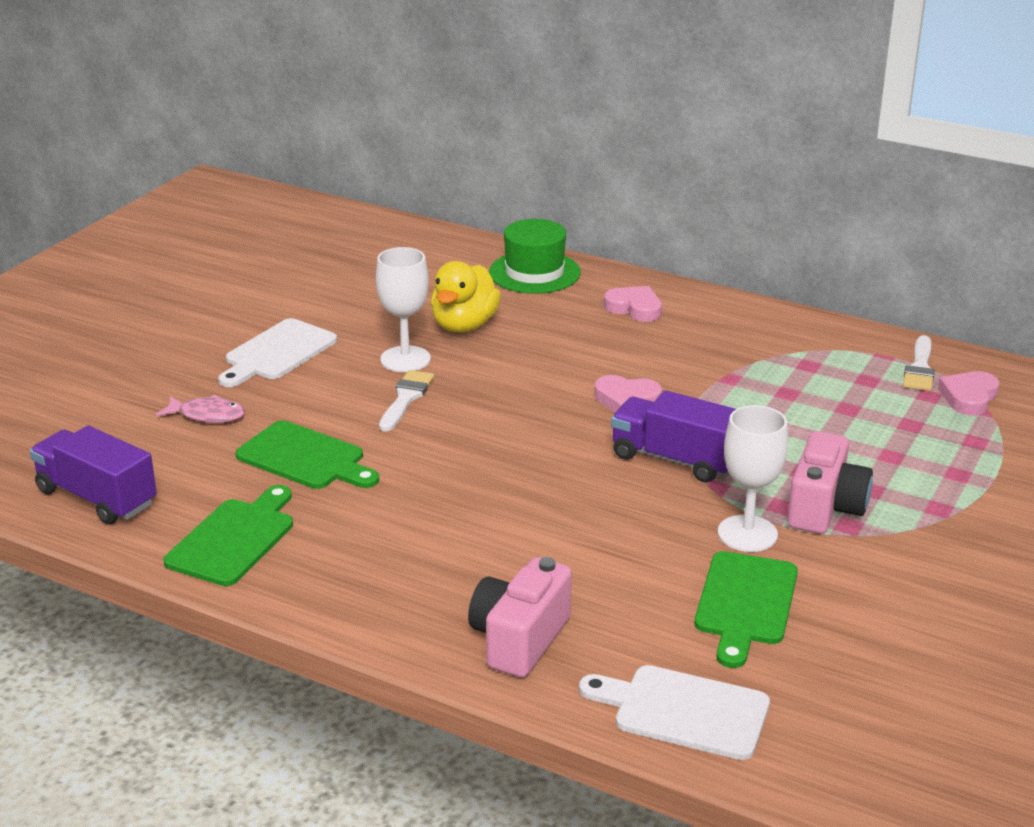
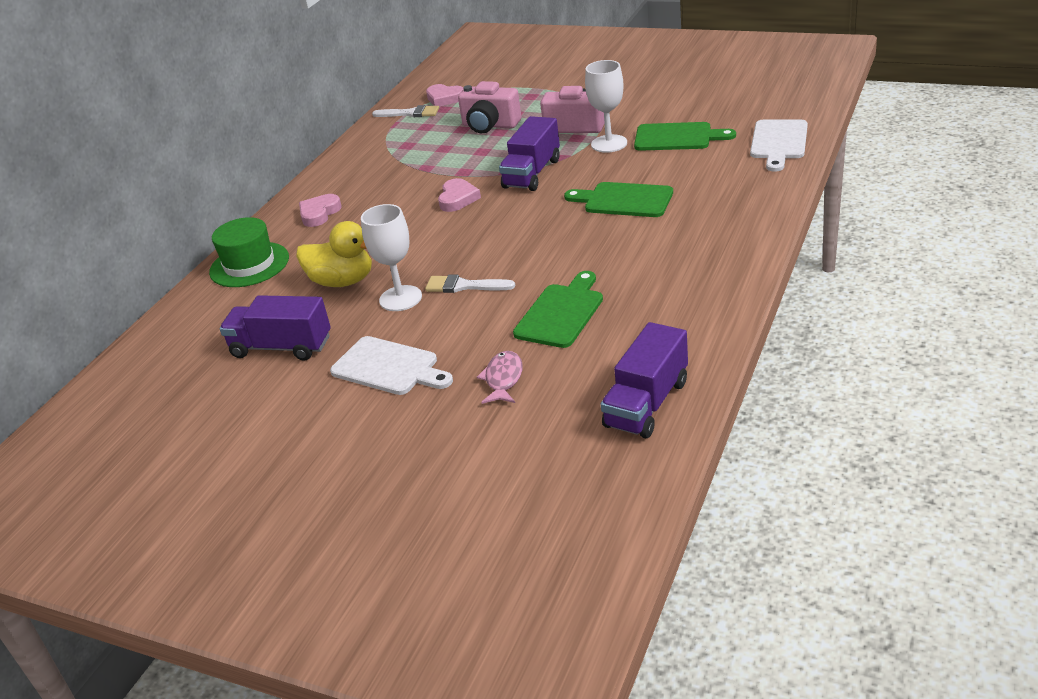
camera: 90 degrees left, 5 degrees up
(234, 539) = (680, 319): green cutting board -> green cutting board (624, 200)
(356, 296) = (281, 347): none -> purple truck
(519, 639) = (742, 194): pink camera -> pink camera (490, 126)

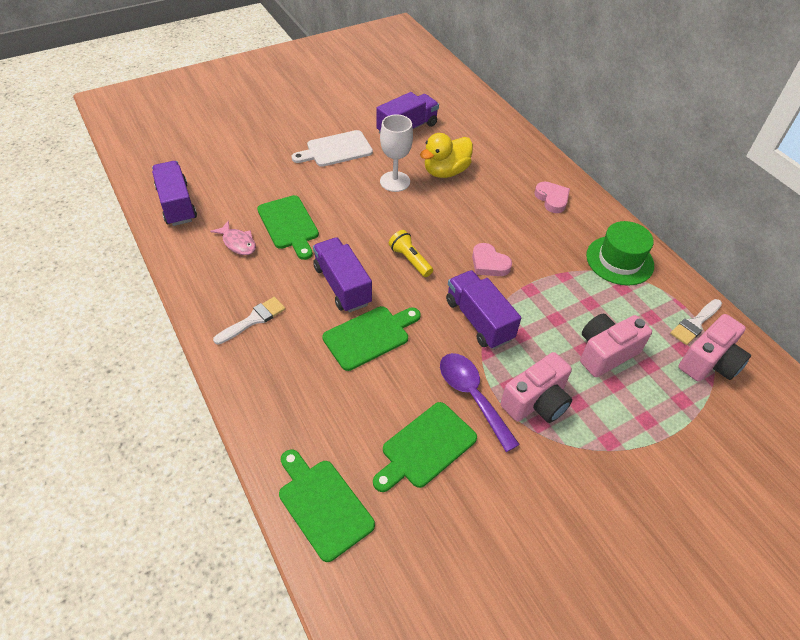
camera: 120 degrees right, 15 degrees up
(249, 265) = (516, 150): green hat -> green hat (619, 260)
(444, 98) = (709, 362): pink heart -> pink camera
(464, 286) = (372, 208): white brush -> white brush (253, 320)
(503, 379) = (269, 176): pink fish -> pink fish (238, 243)
(509, 230) = (410, 260): none -> yellow flashlight
(592, 240) = (342, 285): none -> purple truck
(609, 144) = (472, 396): white goblet -> purple spoon
(778, 142) = (323, 505): white cutting board -> green cutting board

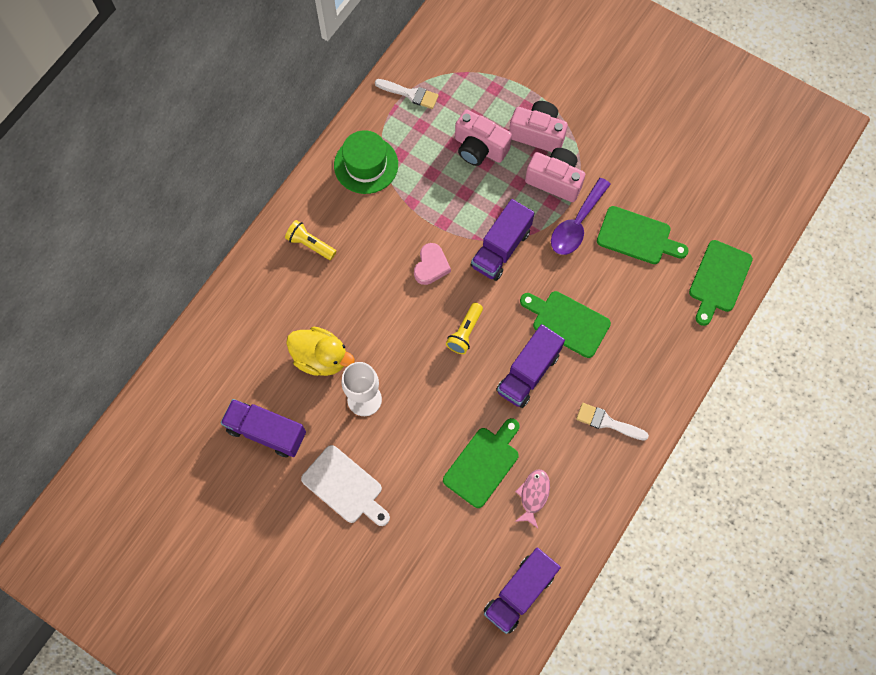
camera: 115 degrees left, 20 degrees up
(552, 199) = (310, 244): pink heart -> yellow flashlight
(709, 362) = (446, 77): pink camera -> pink camera (537, 134)

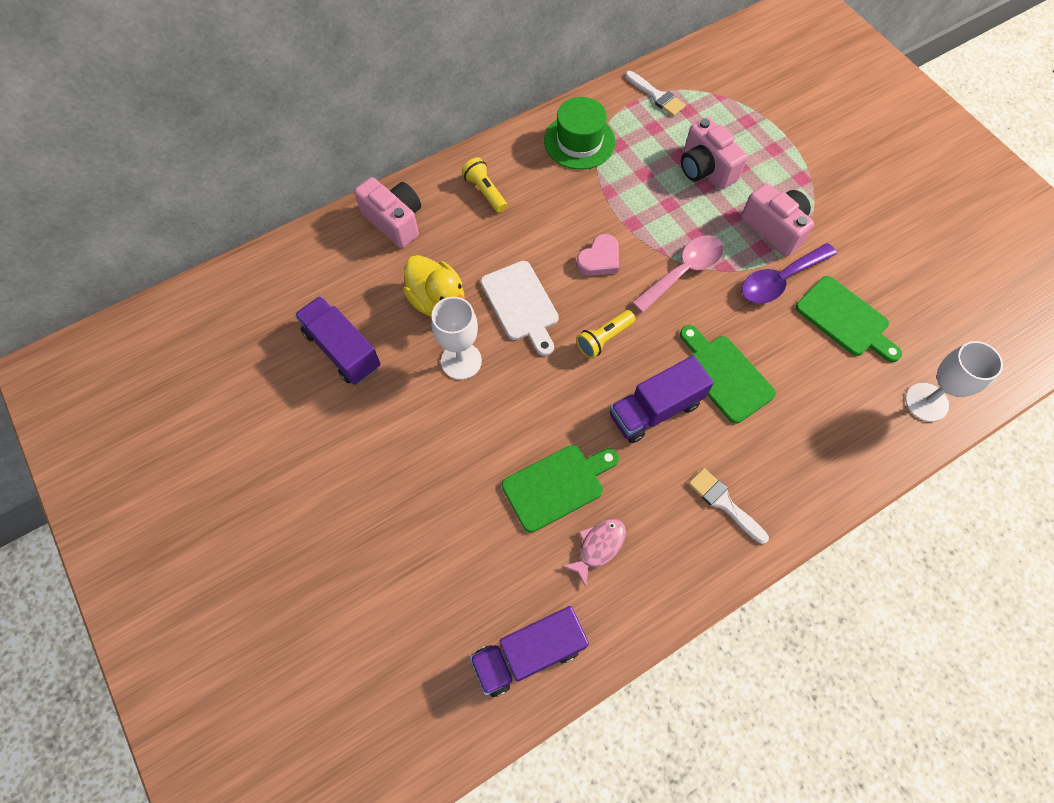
camera: 25 degrees right, 5 degrees down
(345, 487) = (392, 441): white cutting board -> white cutting board (521, 304)
(501, 249) = (683, 272): purple truck -> pink spoon
(537, 134) = (775, 178): pink camera -> pink camera (394, 221)
(718, 279) = (926, 402): green cutting board -> white goblet

